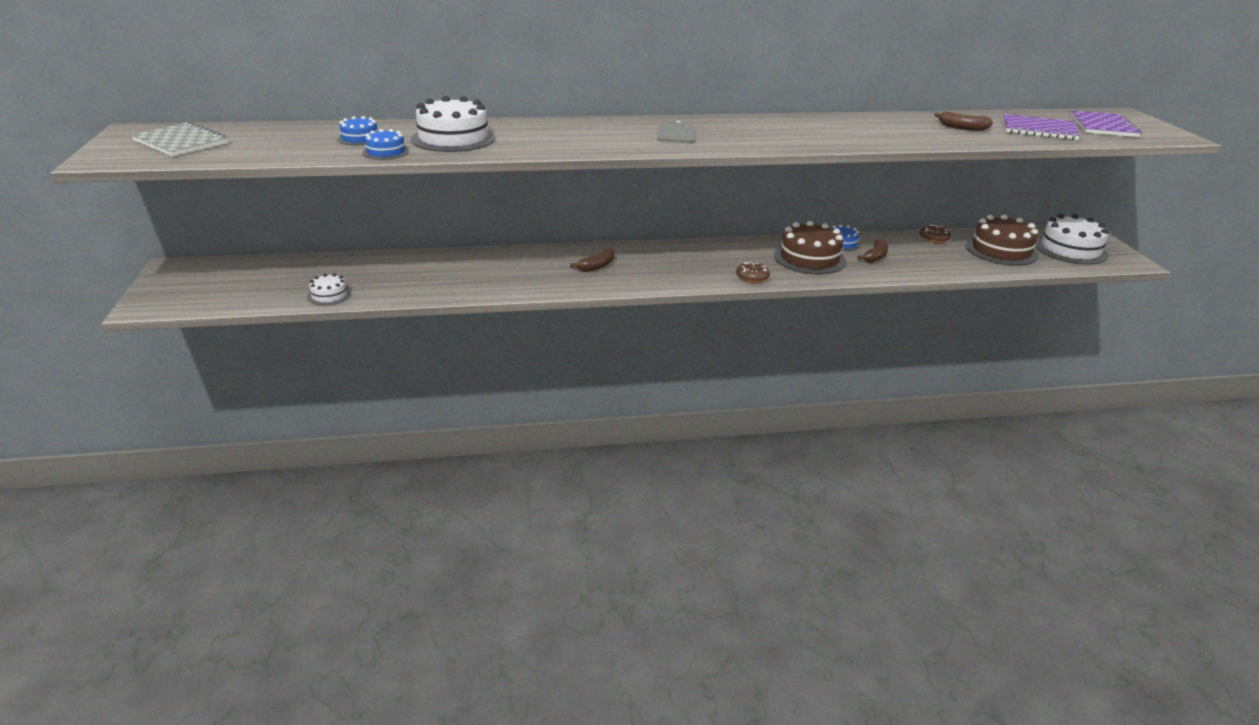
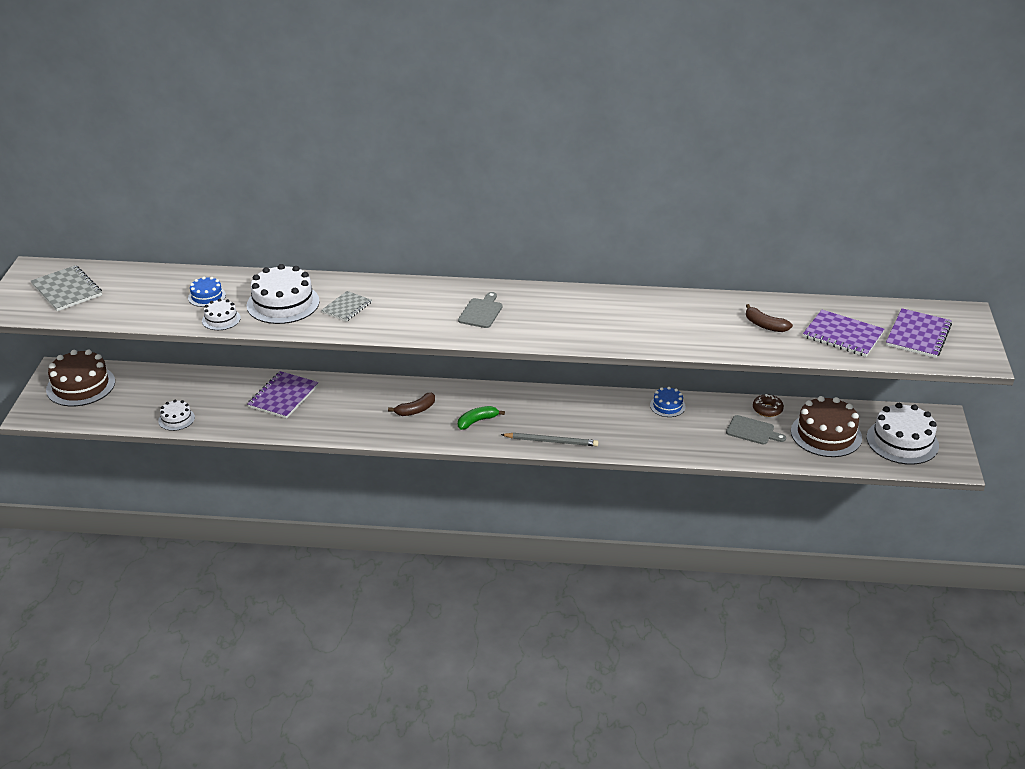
camera: 15 degrees right, 5 degrees up
(386, 152) = (221, 319): blue cake -> white cake
(447, 267) = (283, 396): none -> purple notebook
(528, 138) = (346, 307): none -> grey notebook
(666, 269) = (477, 421): none -> green banana
(752, 277) = (551, 441): brown donut -> grey pencil
(809, 258) = (621, 423): brown cake -> brown cake (80, 386)
(875, 257) = (689, 428): brown banana -> none
(934, 254) = (752, 431): none -> grey cutting board

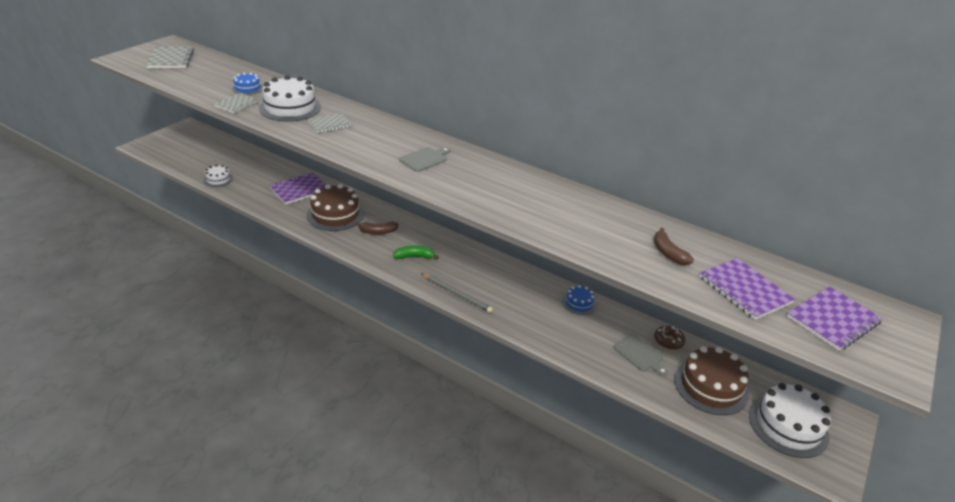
camera: 25 degrees right, 0 degrees up
(80, 386) = (188, 140): brown cake -> brown cake (335, 214)
(221, 319) = (237, 104): white cake -> grey notebook

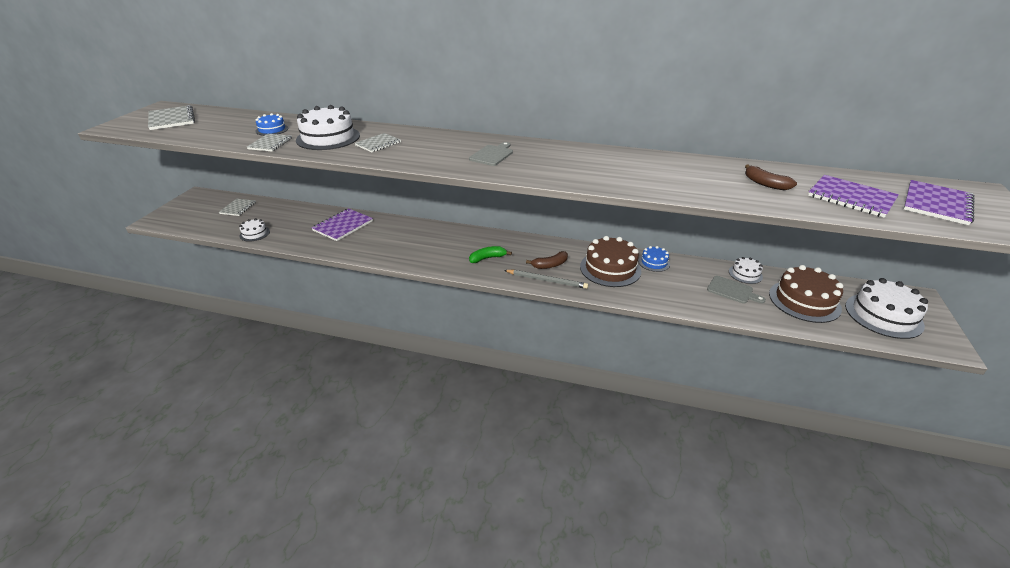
camera: 15 degrees left, 0 degrees up
(216, 149) = (238, 208): none -> grey notebook
(335, 214) = (391, 239): brown cake -> brown cake (610, 268)
(378, 232) = (440, 245): brown banana -> brown banana (550, 265)
(668, 341) = (745, 274): brown donut -> white cake

